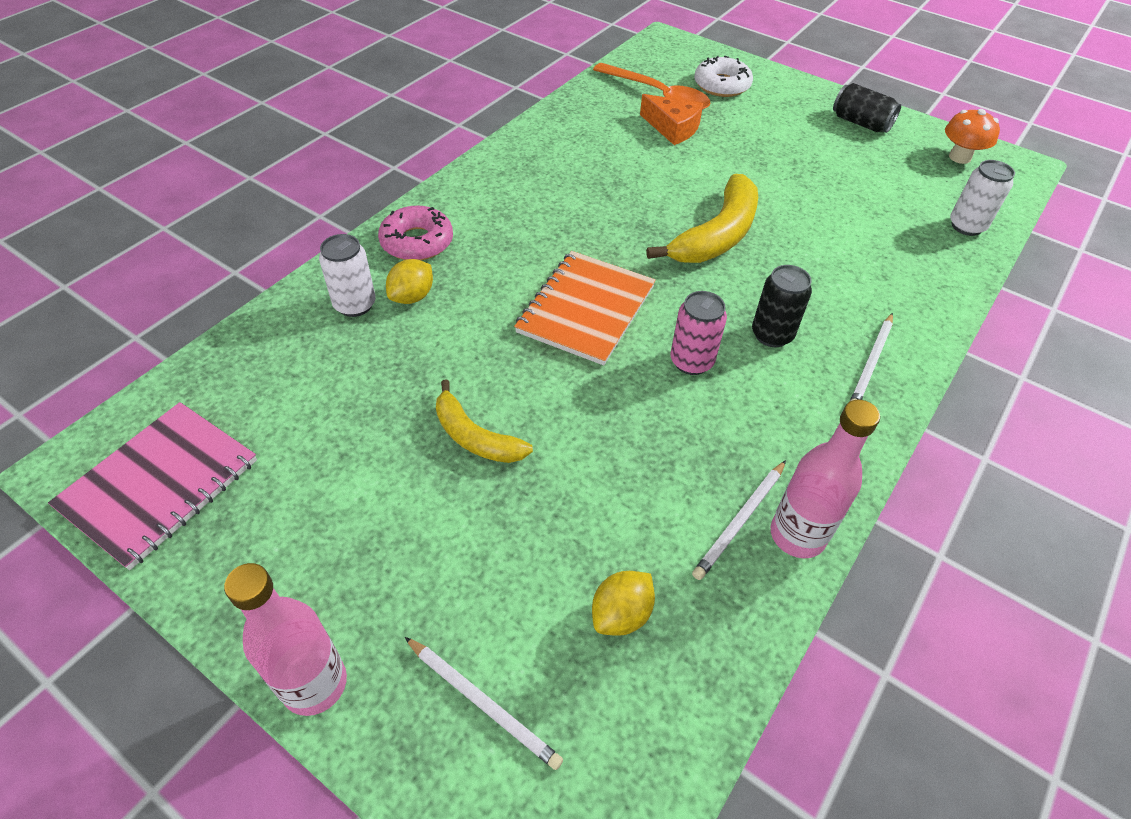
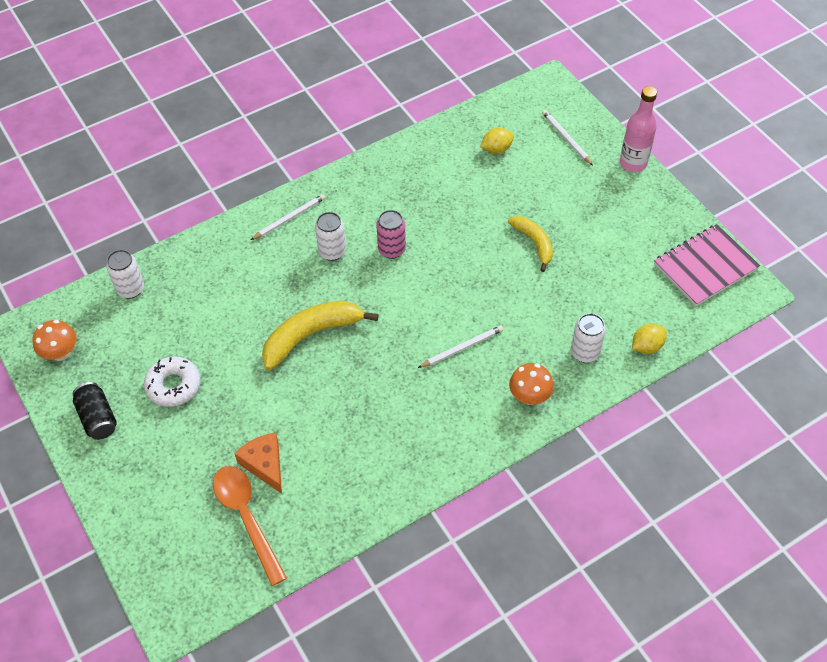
camera: 155 degrees left, 5 degrees up
(412, 297) = (545, 347): yellow lemon -> yellow lemon (646, 346)
(417, 242) = (529, 396): pink donut -> orange mushroom
(586, 309) = (435, 303): orange notebook -> none
(721, 85) = (175, 514): white donut -> white donut (173, 385)
(740, 521) = (421, 167): white pencil -> white pencil (462, 348)
(772, 335) = (332, 252): black can -> white can
(797, 535) = (398, 154): pink bottle -> none

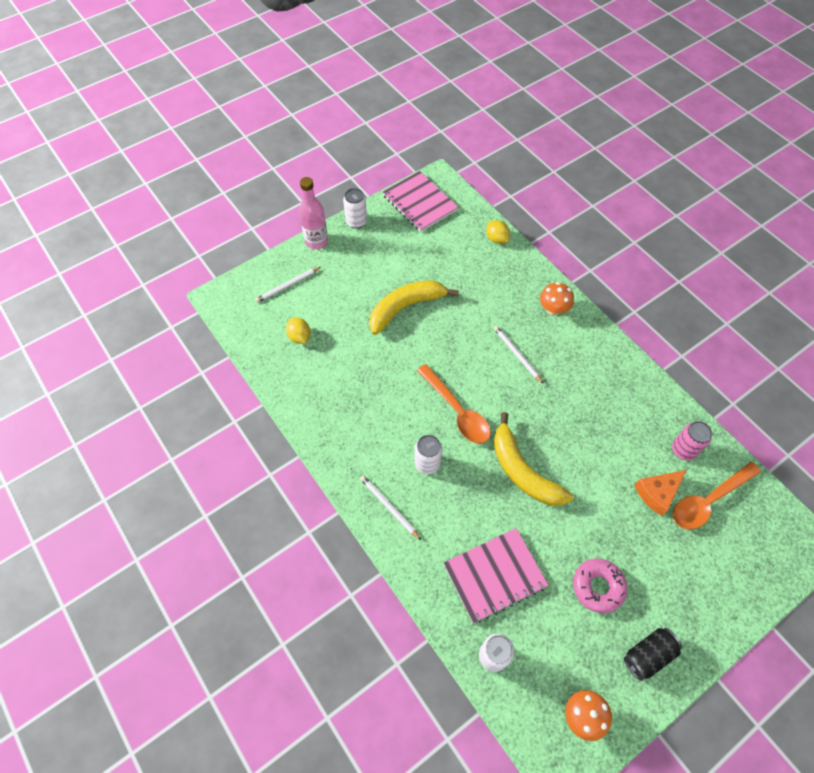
camera: 95 degrees left, 5 degrees up
(173, 385) = (598, 587): white donut -> pink donut
(204, 298) = (495, 575): none -> pink notebook
(391, 250) = (421, 413): pink can -> pink can (683, 450)
(391, 282) = (457, 411): none -> orange spoon
(534, 243) = (405, 308): yellow banana -> yellow banana, size x1.62
(585, 352) = (508, 275): white can -> white can (356, 222)

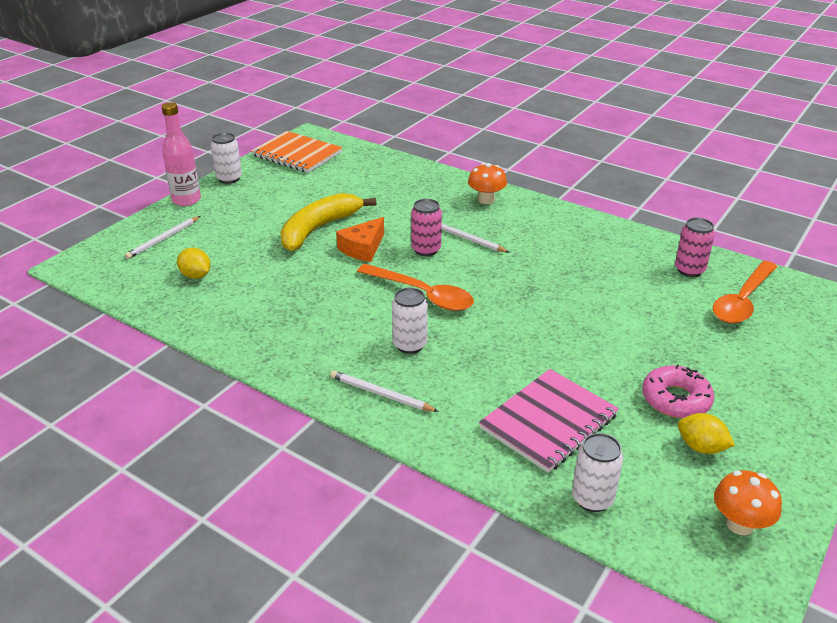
camera: 20 degrees left, 25 degrees down
(419, 203) = (297, 154): pink notebook -> orange notebook
(479, 359) = (426, 250): none -> pink can
(496, 239) = (396, 164): yellow lemon -> yellow lemon (701, 447)
(523, 471) = (528, 325): yellow banana -> none
(648, 655) = (773, 443): black can -> none
(657, 493) = (686, 308): orange cheese -> orange cheese (363, 248)

